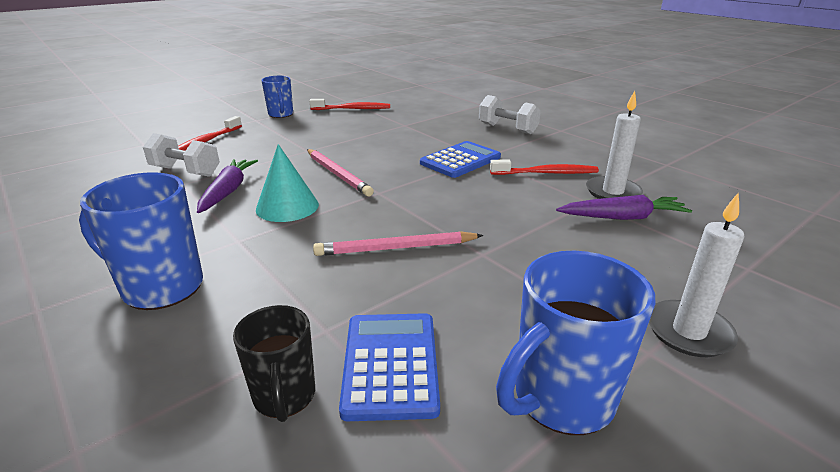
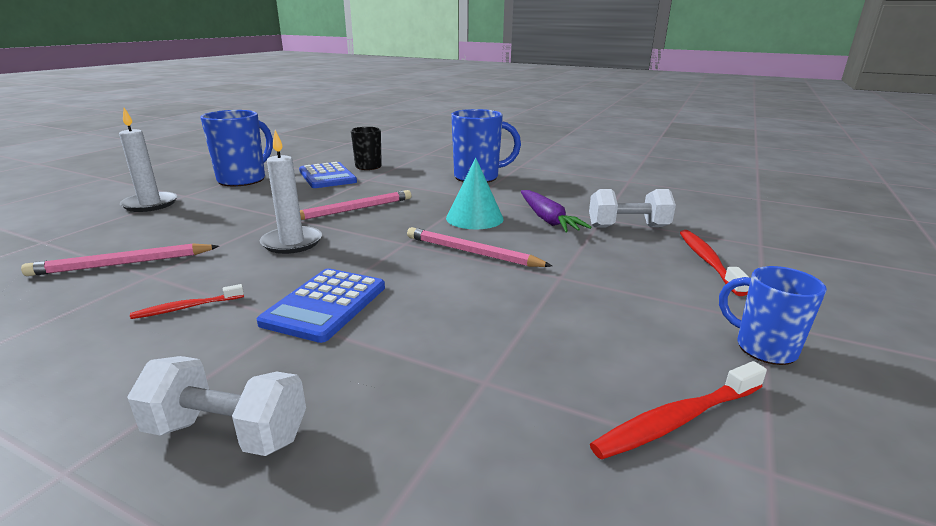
camera: 155 degrees right, 5 degrees down
(546, 173) = (187, 307): red toothbrush -> red toothbrush, size x0.62
(612, 192) = (102, 294): white candle -> white candle (292, 242)
(622, 217) = (123, 264): purple carrot -> pink pencil

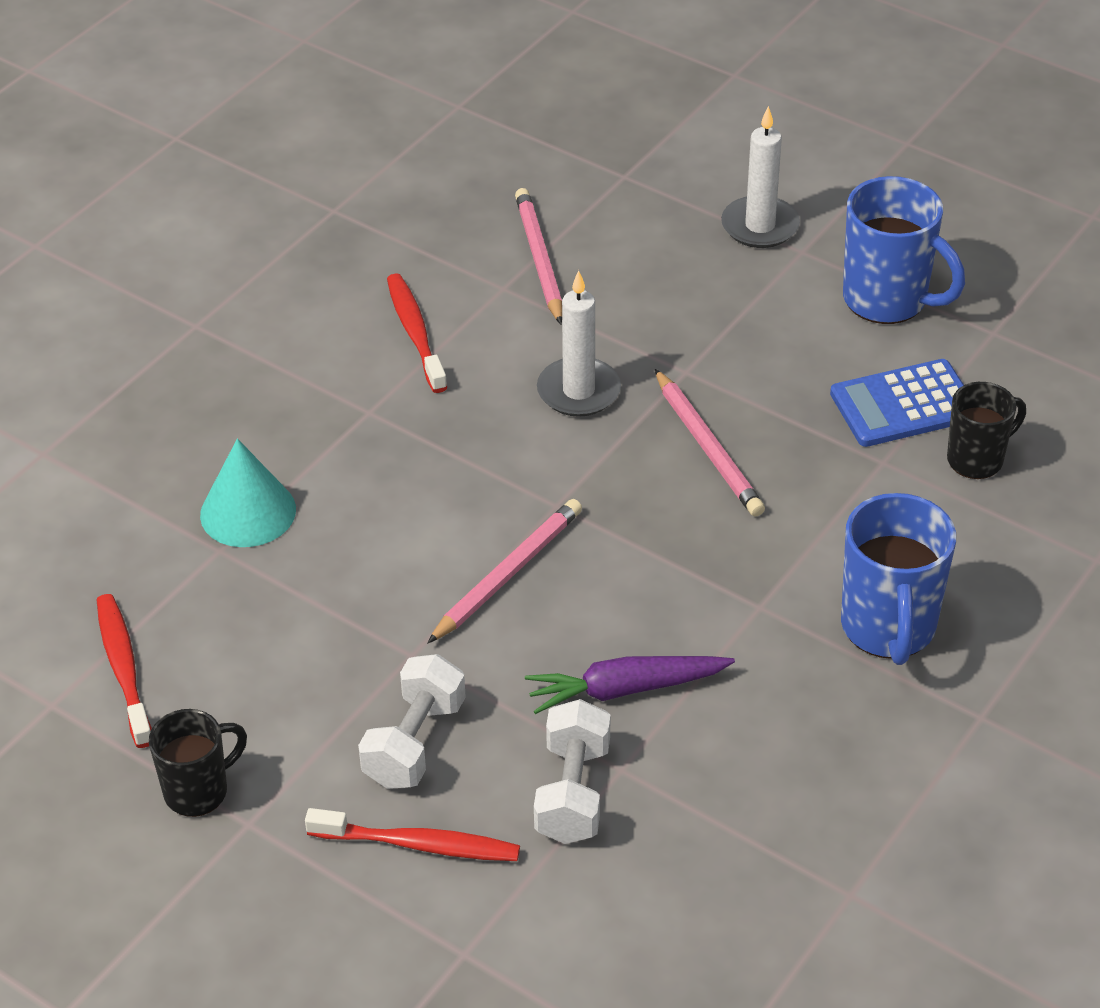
camera: 100 degrees right, 20 degrees up
(187, 307) = (415, 333): red toothbrush -> red toothbrush, size x1.61
(227, 433) = (207, 395): white dumbbell -> white dumbbell (414, 743)
(325, 305) = (393, 435): blue calculator -> none
(474, 218) = (645, 593): turquoise cone -> turquoise cone (248, 512)
(763, 348) = (198, 791): blue mug -> black mug

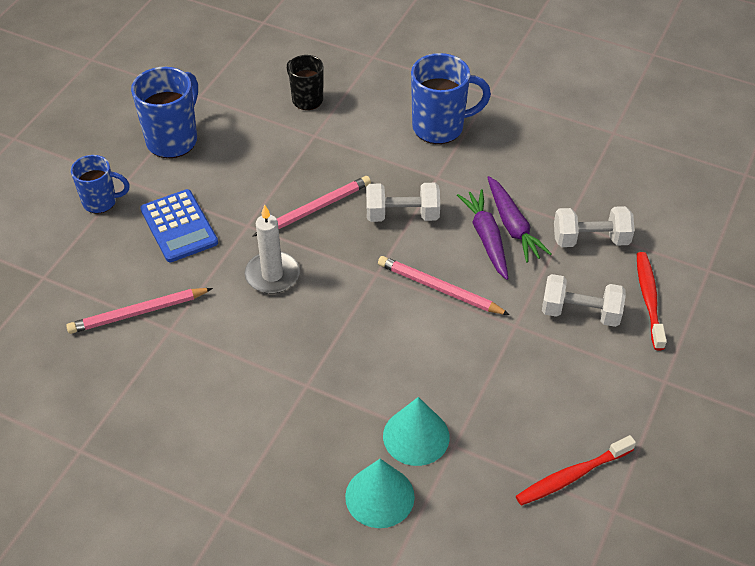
camera: 100 degrees left, 5 degrees up
(169, 465) = (379, 496): none -> turquoise cone
(198, 791) = (652, 411): black mug -> none
(415, 333) = (222, 372): red toothbrush -> none
(603, 649) = (486, 238): none -> purple carrot
(676, 550) = (402, 215): none -> white dumbbell
(760, 226) = (101, 202): white candle -> blue mug
(904, 404) = (266, 129): blue calculator -> blue calculator (179, 226)

